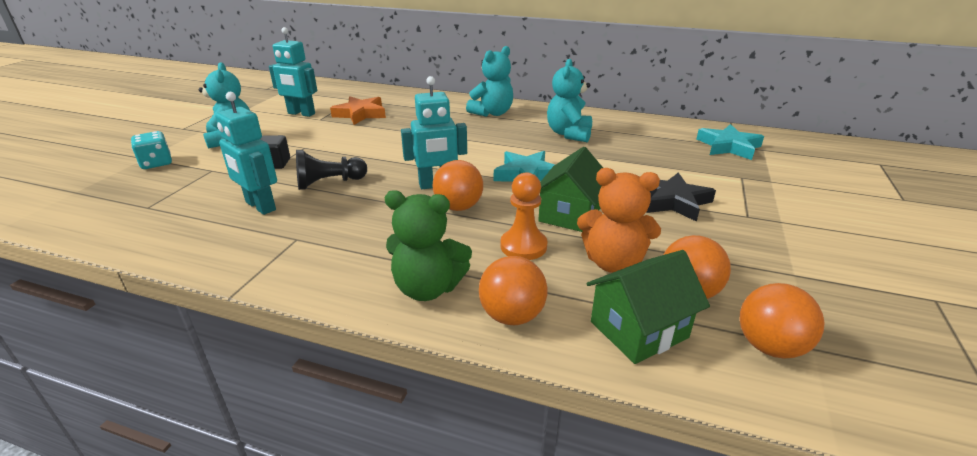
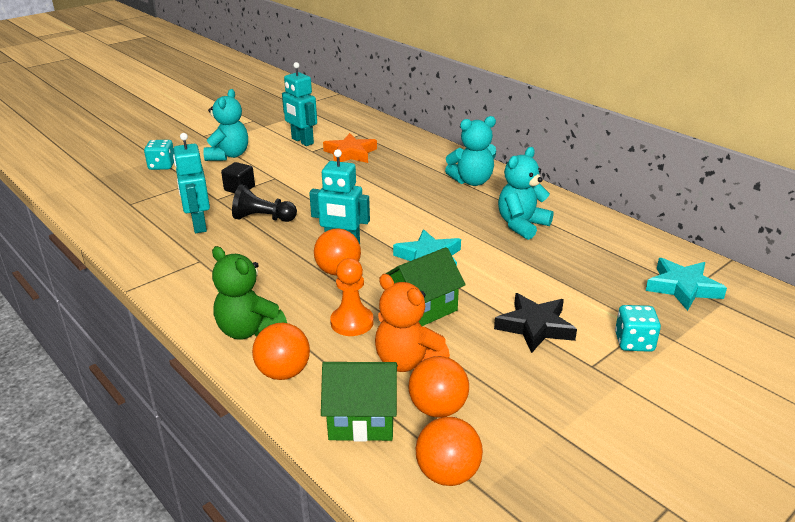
camera: 30 degrees right, 0 degrees up
(750, 190) = (634, 342): none -> turquoise dice

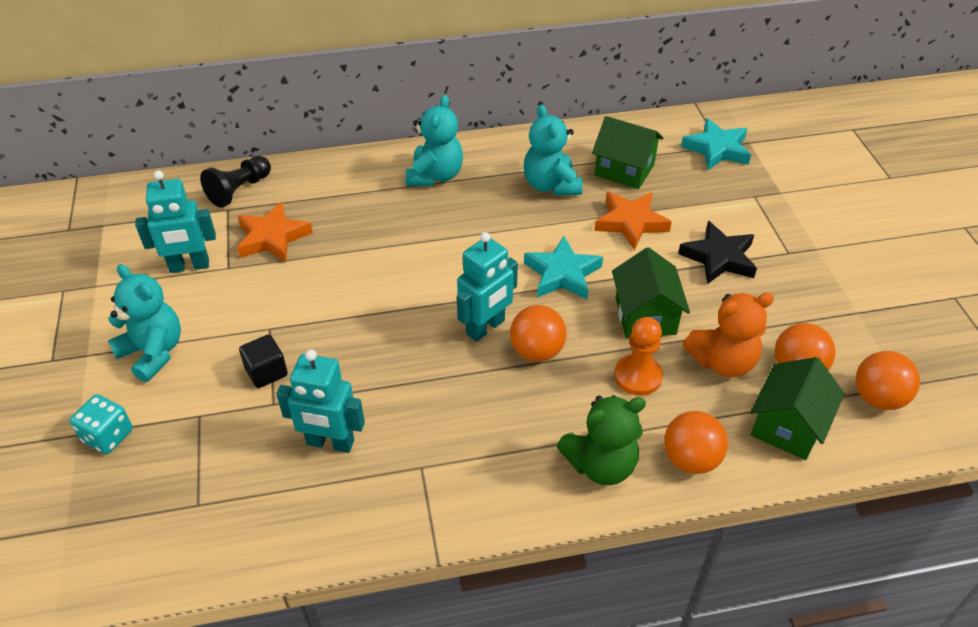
camera: 60 degrees left, 15 degrees up
(263, 218) = (367, 375): black pawn -> black pawn (239, 190)
(524, 271) = (631, 223): none -> orange star
(585, 250) = (624, 170): none -> green house
(634, 342) = (772, 214): turquoise dice -> none

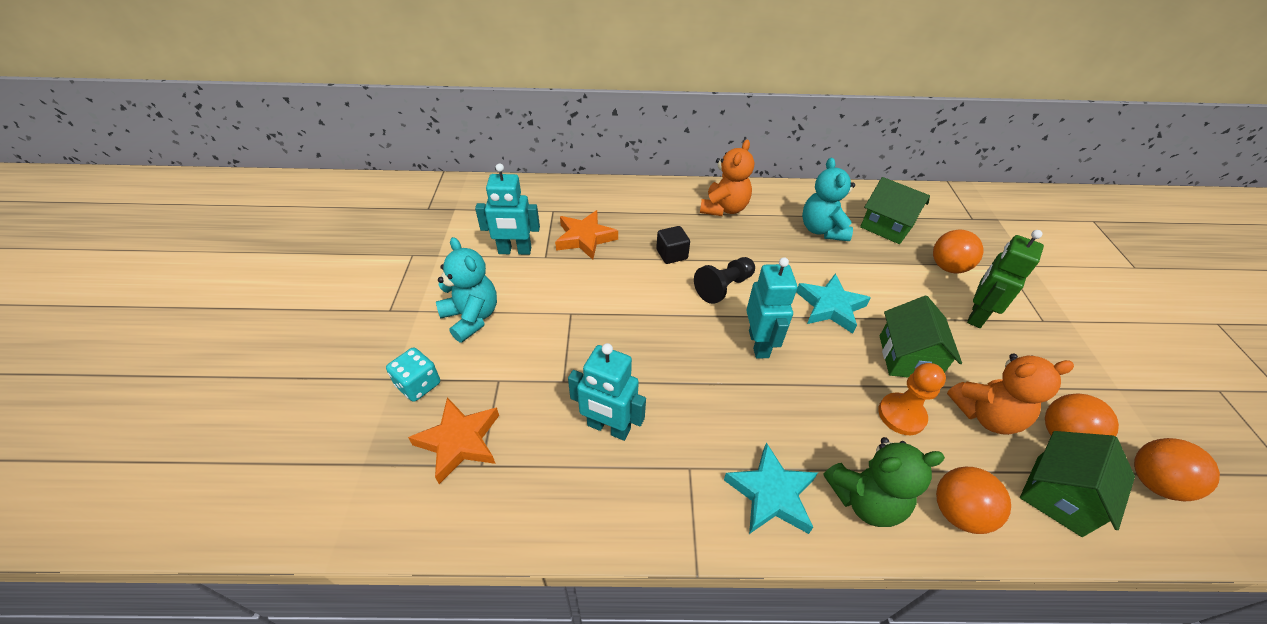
camera: 10 degrees right, 0 degrees up
(239, 190) = (564, 197): black pawn -> black pawn (723, 287)
(266, 372) = (562, 351): black cube -> black cube (672, 254)
(435, 176) = (724, 208): turquoise teddy bear -> orange teddy bear
(486, 328) = (759, 344): turquoise robot -> turquoise robot turned 60 degrees counterclockwise
(537, 351) = (805, 374): orange ball -> orange ball (947, 267)
(631, 223) = (893, 271): orange star -> orange star (459, 441)
(717, 149) = (969, 221): turquoise star -> turquoise star (771, 494)
(719, 258) = (976, 315): black star -> green robot

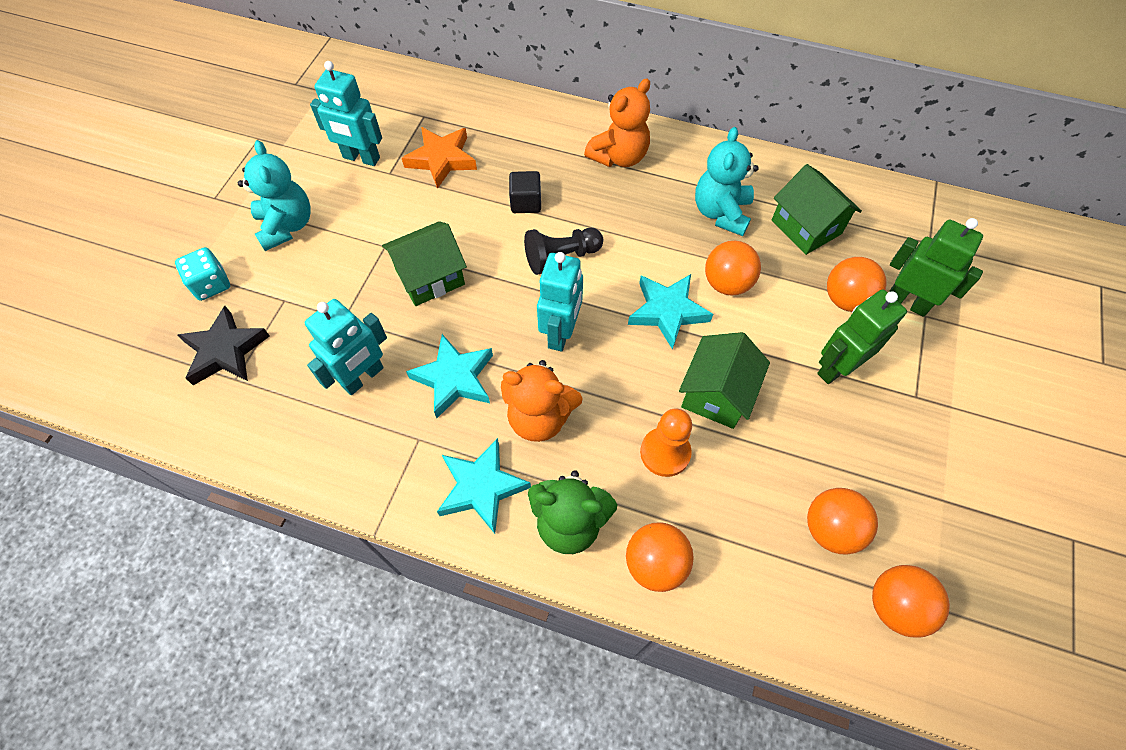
camera: 20 degrees right, 15 degrees up
(459, 441) = (225, 351): orange star -> black star
(608, 427) = (363, 377): turquoise robot -> turquoise robot turned 90 degrees counterclockwise
(692, 405) = (454, 378): none -> turquoise star
(859, 276) = (727, 283): none -> orange ball
(985, 415) = (759, 480): orange teddy bear -> orange teddy bear (539, 417)
(988, 259) = (907, 302): none -> green robot
(1058, 495) = (776, 583): green house -> green house (430, 277)

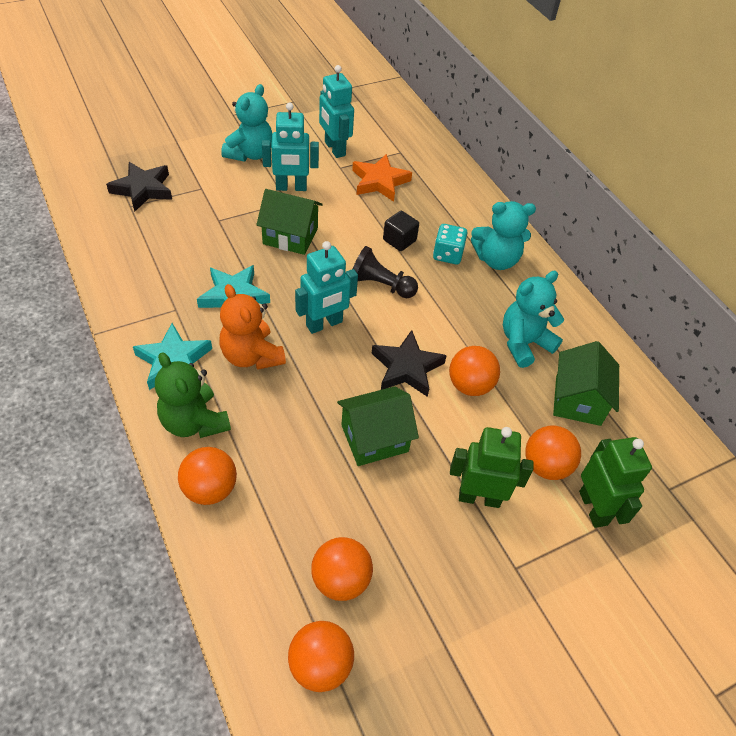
camera: 40 degrees right, 10 degrees down
(211, 284) = (177, 154): turquoise dice -> turquoise dice (447, 254)
(363, 377) = (189, 256): turquoise robot -> turquoise robot (291, 187)
(619, 156) = (496, 260): orange teddy bear -> turquoise teddy bear
(665, 452) = (297, 439): orange pawn -> none
(667, 312) = (407, 368): turquoise star -> black star

